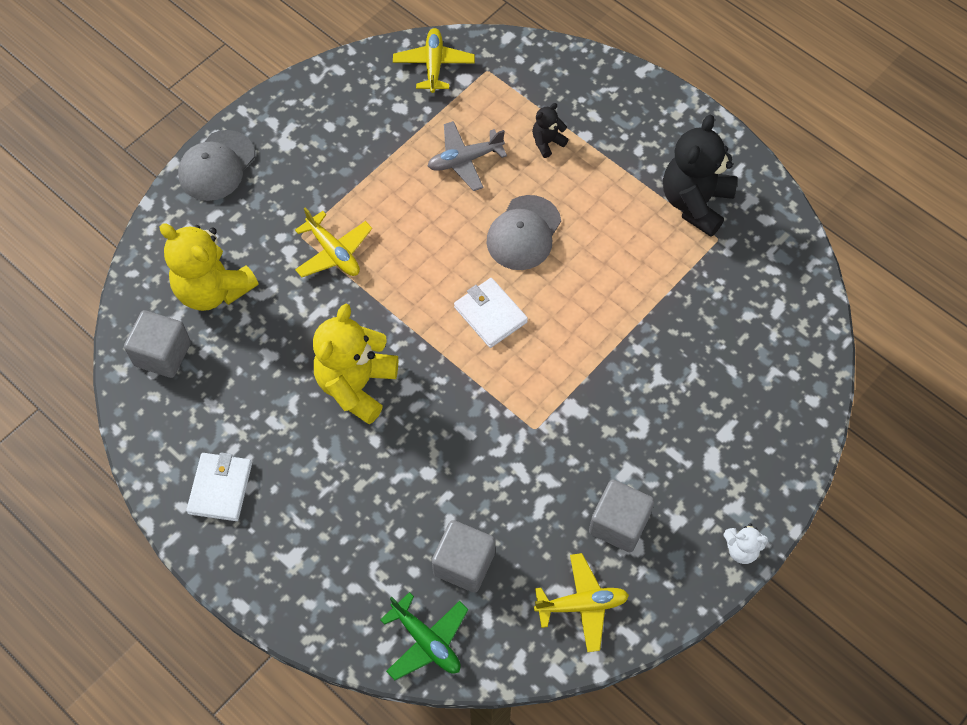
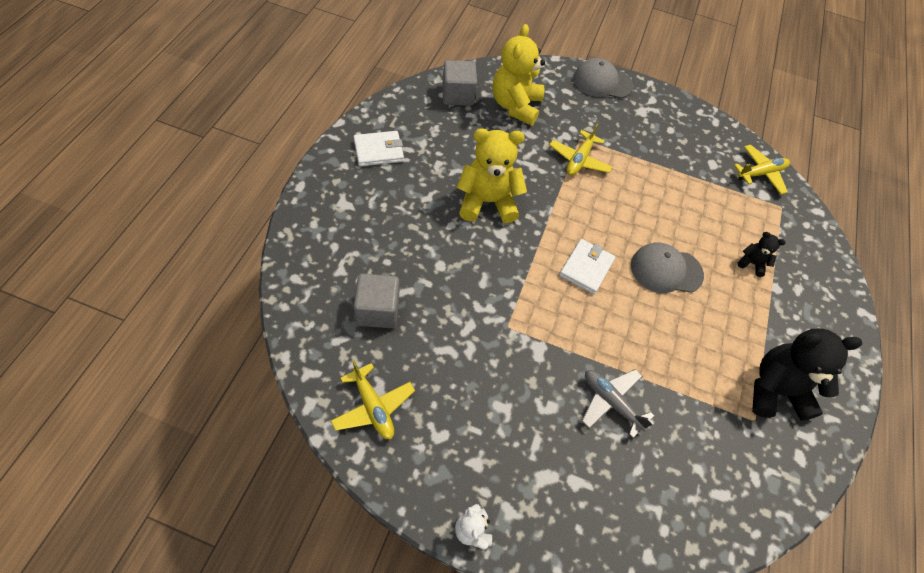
camera: 60 degrees right, 5 degrees down
(426, 641) = (308, 304): green plane -> none
(465, 160) = (699, 214): grey plane -> grey plane (611, 402)
(619, 524) = (454, 415): grey cube -> none

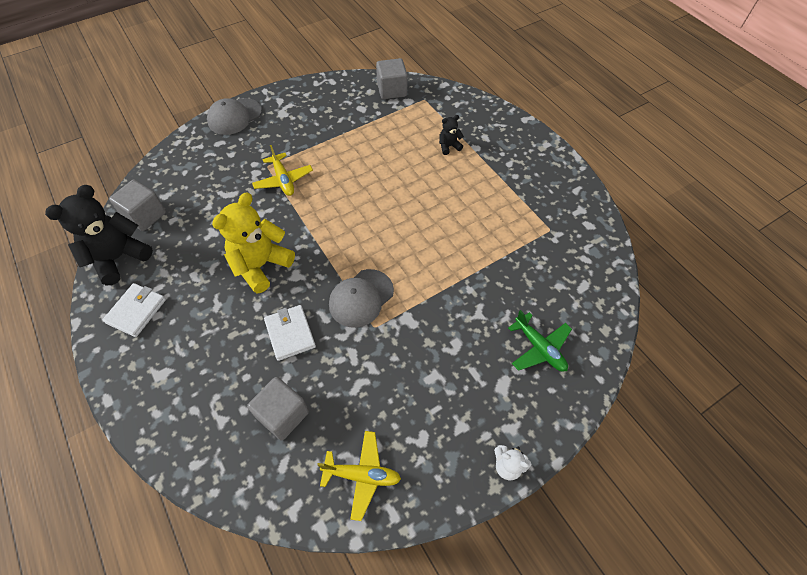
camera: 45 degrees left, 0 degrees up
(515, 106) = (197, 184): yellow teddy bear -> none
(586, 268) = (371, 242): white wallet -> white wallet (290, 334)
(611, 402) = (480, 302): grey plane -> none
(613, 489) = (539, 348): none -> green plane
(666, 270) = (413, 196): grey cap -> grey cap (361, 298)
(760, 173) = (392, 90): yellow plane -> grey cube
(775, 390) = (540, 203): black teddy bear -> black teddy bear (119, 258)

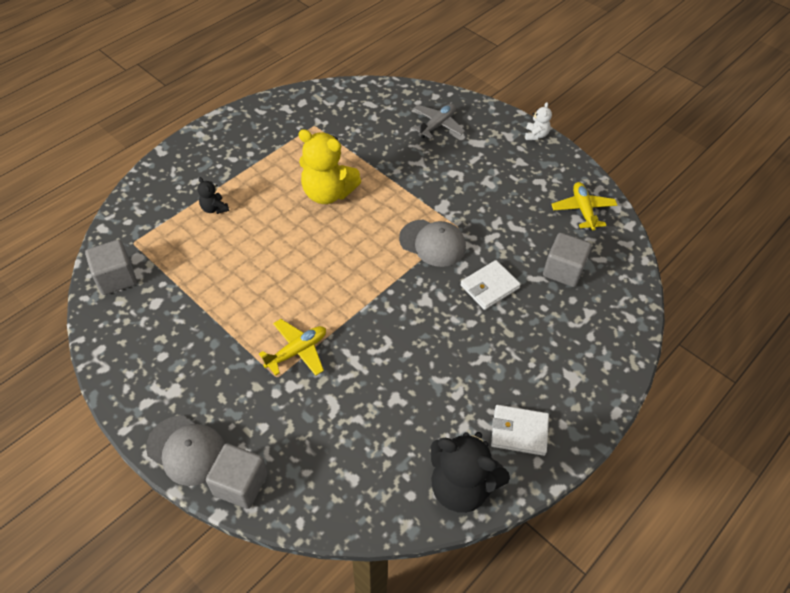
camera: 105 degrees left, 5 degrees down
(145, 215) = (391, 487): grey cube -> grey cube (240, 484)
(261, 265) = (423, 335): yellow teddy bear -> yellow teddy bear (328, 193)
(539, 348) = (437, 125): green plane -> grey plane

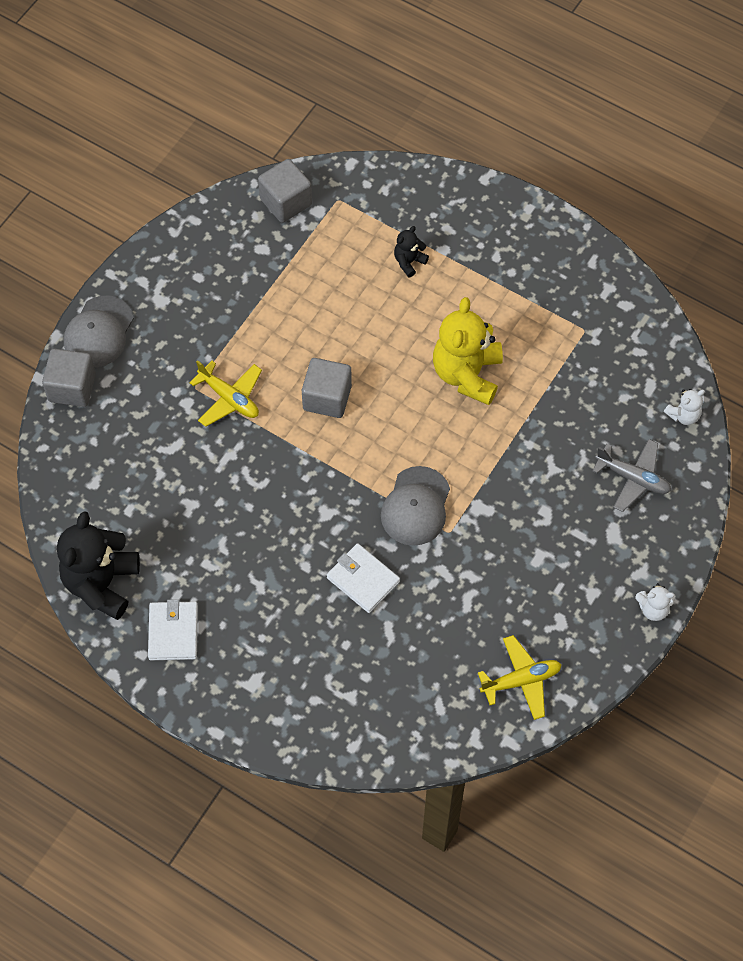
camera: 80 degrees right, 10 degrees up
(396, 93) = (683, 415): none -> white teddy bear
(563, 270) = (409, 662): grey cube -> grey cube (327, 398)

